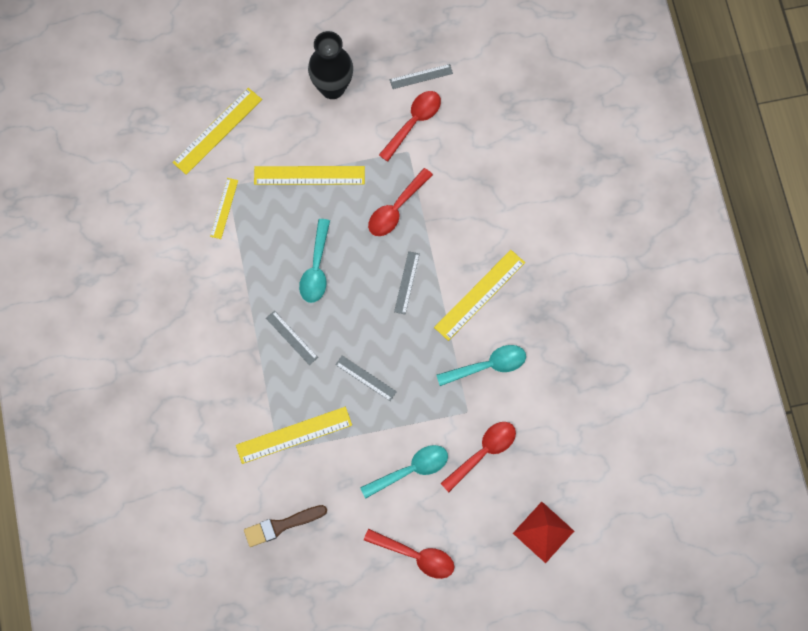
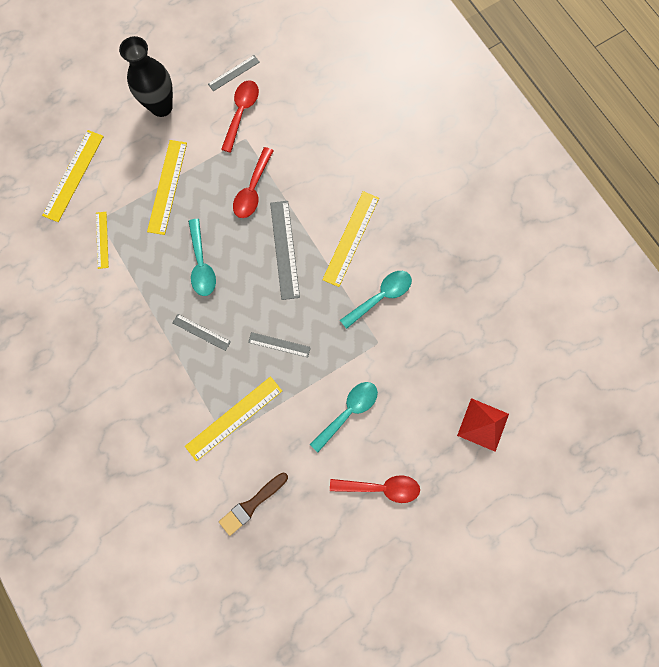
camera: 20 degrees left, 5 degrees up
(309, 175) = (167, 187): yellow ruler -> yellow ruler turned 60 degrees counterclockwise
(406, 282) = (284, 249): grey ruler -> grey ruler, size x1.72
(483, 452) = (405, 373): red spoon -> none

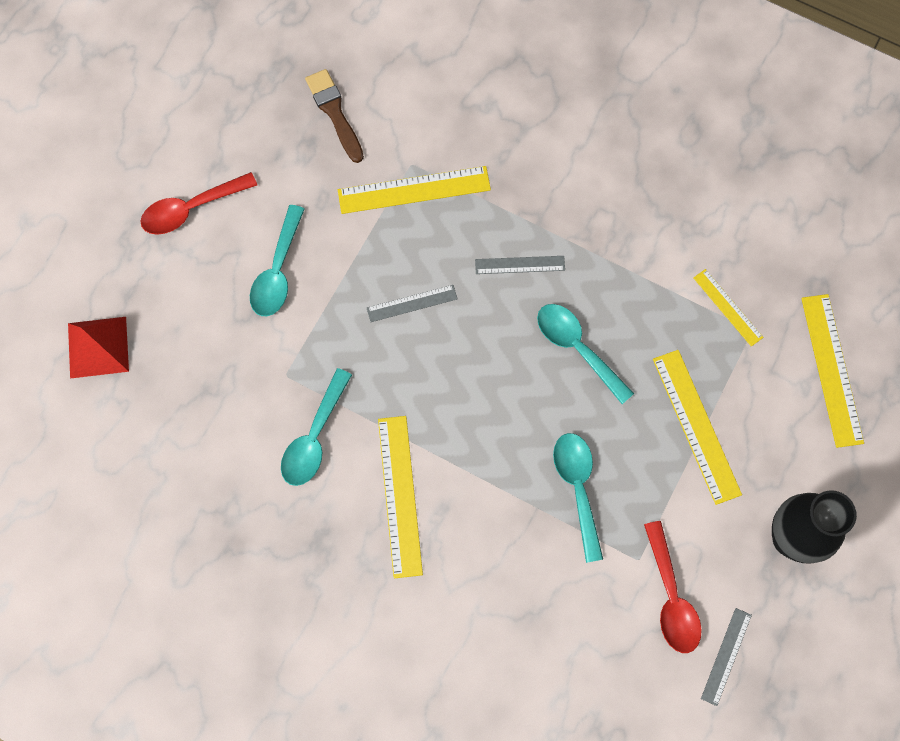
camera: 150 degrees right, 5 degrees down
(234, 418) = (414, 190): yellow ruler -> yellow ruler turned 60 degrees clockwise
(252, 504) = (334, 112): brown brush -> brown brush turned 45 degrees counterclockwise
(253, 190) = (577, 488): red spoon -> turquoise spoon
(284, 249) = (481, 429): grey ruler -> none

